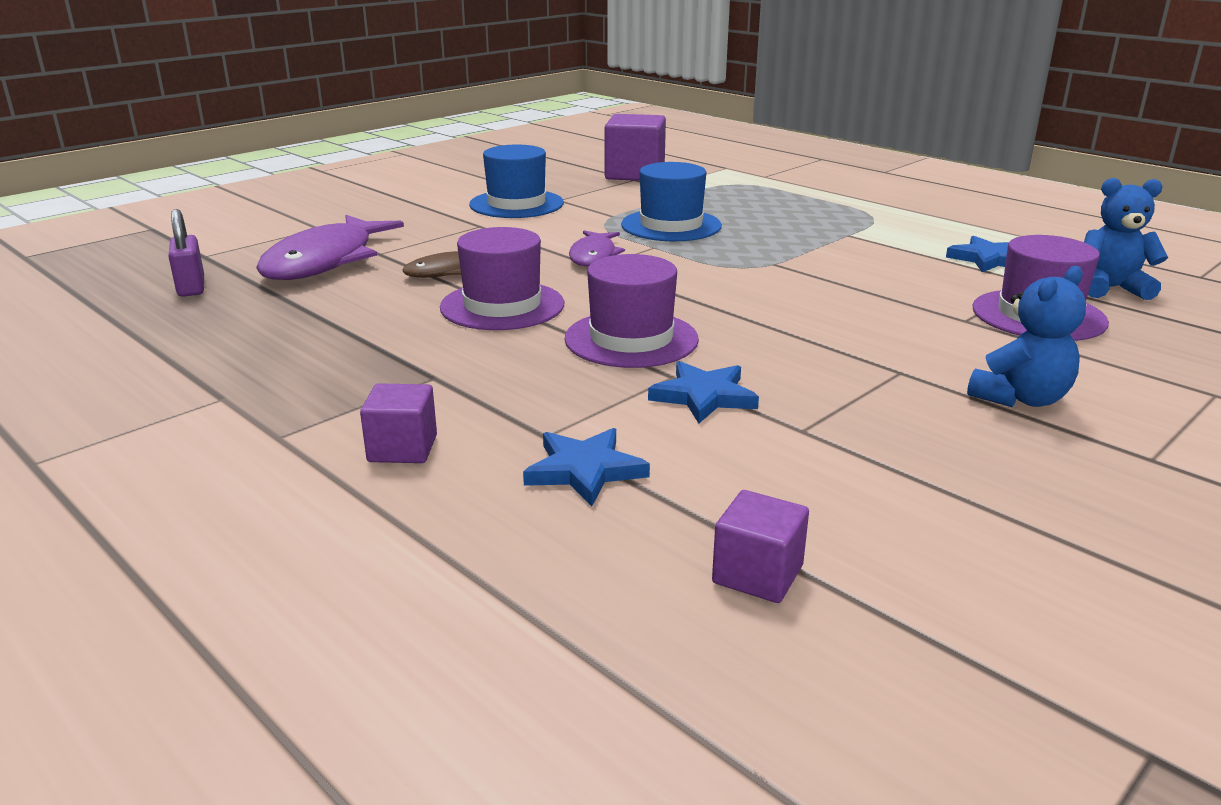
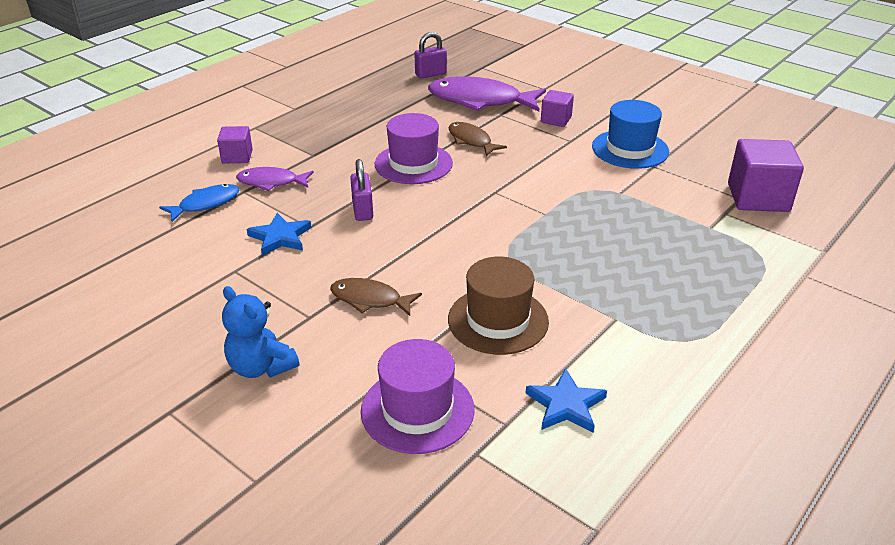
camera: 85 degrees right, 10 degrees up
(585, 470) = (206, 204): blue star -> blue fish
(593, 256) = (515, 189): purple fish -> purple fish (271, 182)
(631, 339) = (362, 210): purple hat -> purple padlock
(671, 225) = (603, 220): blue hat -> none
(757, 574) = (105, 251): purple cube -> purple cube (556, 120)
(851, 336) = (370, 299): none -> brown fish
(869, 277) = (498, 320): none -> brown hat
(1110, 288) = (496, 481): blue teddy bear -> none

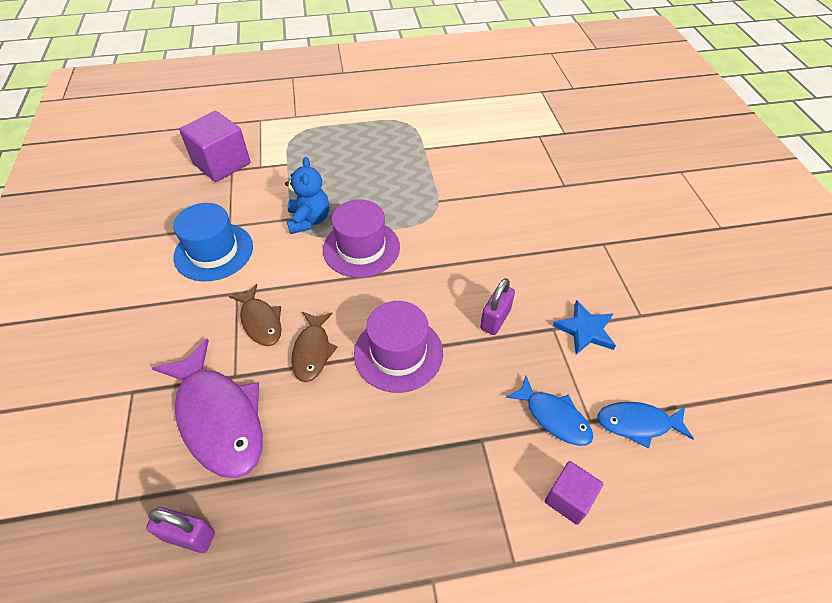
camera: 140 degrees left, 15 degrees up
(261, 367) = (653, 226): blue teddy bear -> blue teddy bear (309, 220)
(271, 182) = (554, 417): purple fish -> blue fish
(370, 299) = (554, 234): brown fish -> brown fish (260, 321)
(417, 410) = (577, 161): purple hat -> purple hat (361, 248)
(498, 320) = (488, 180): brown hat -> none
(556, 120) = (203, 329): purple cube -> none
(566, 405) = (502, 128): blue star -> none

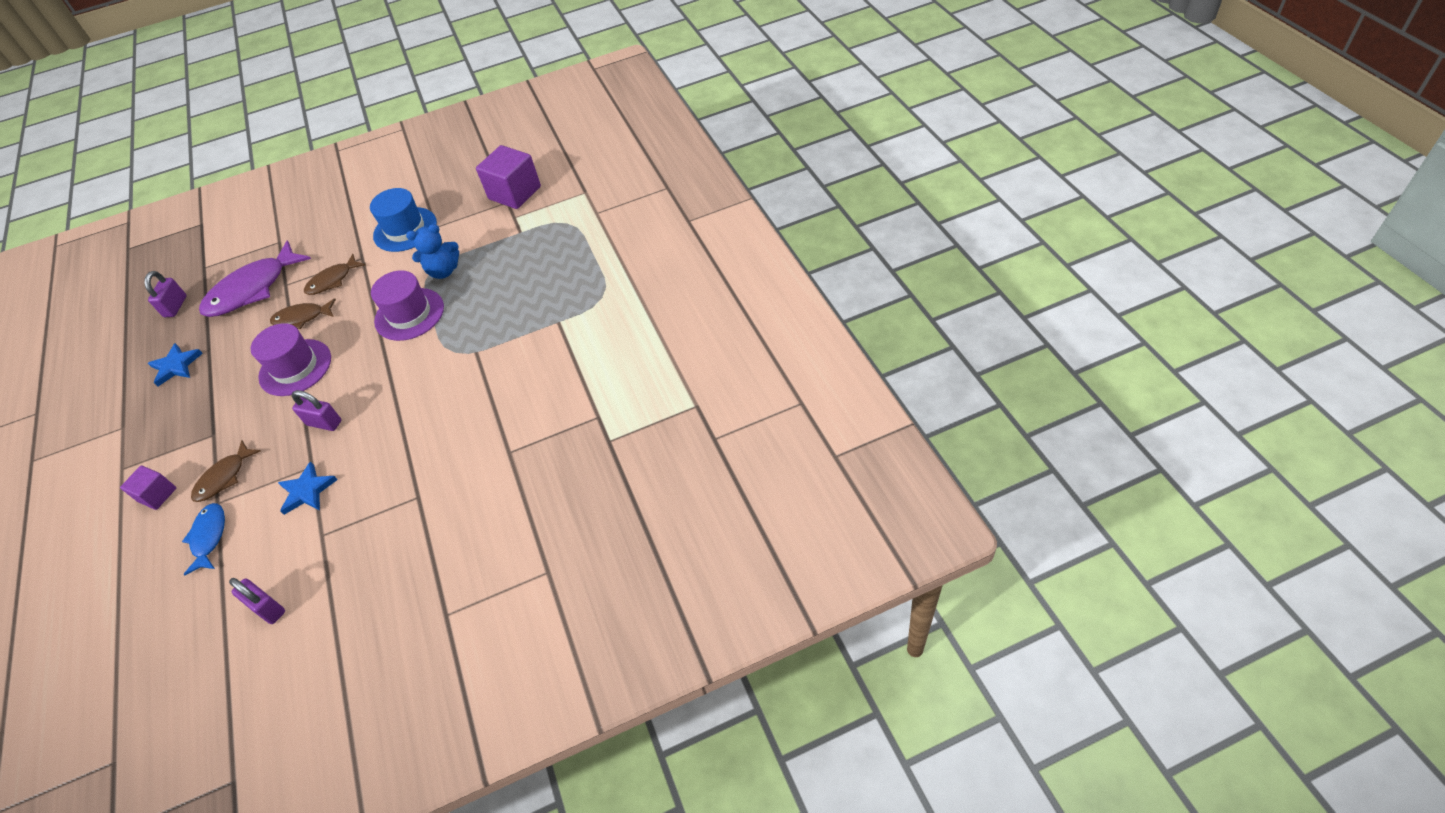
camera: 85 degrees right, 0 degrees up
(332, 512) = (176, 366): none -> blue star
(554, 417) = (224, 477): blue fish -> brown fish
(725, 355) = (268, 608): none -> purple padlock

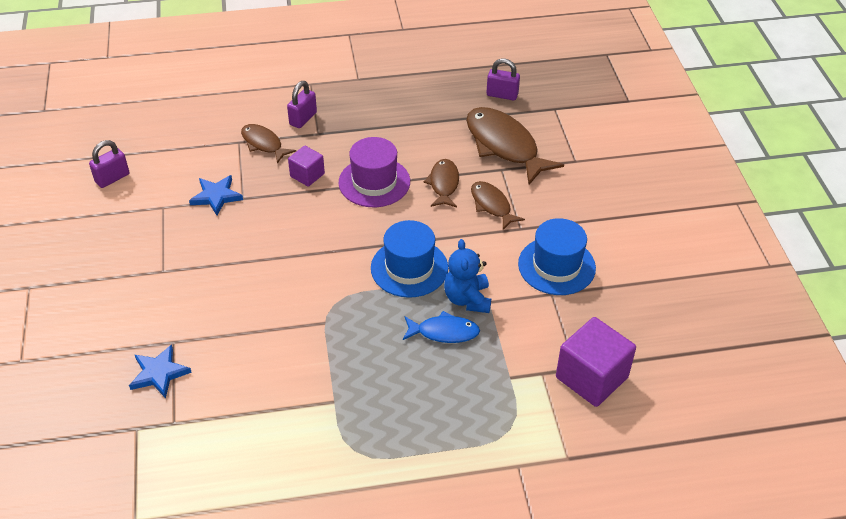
camera: 95 degrees right, 5 degrees down
(157, 495) = (269, 107): purple cube -> purple cube (307, 175)
(176, 366) = (417, 103): blue star -> blue star (159, 373)
(209, 537) = (205, 140): blue fish -> blue fish (444, 332)
(252, 289) = (504, 145): purple fish -> brown fish
(324, 423) = (290, 205): purple padlock -> purple padlock (303, 119)
(409, 314) = (409, 268): purple hat -> blue hat

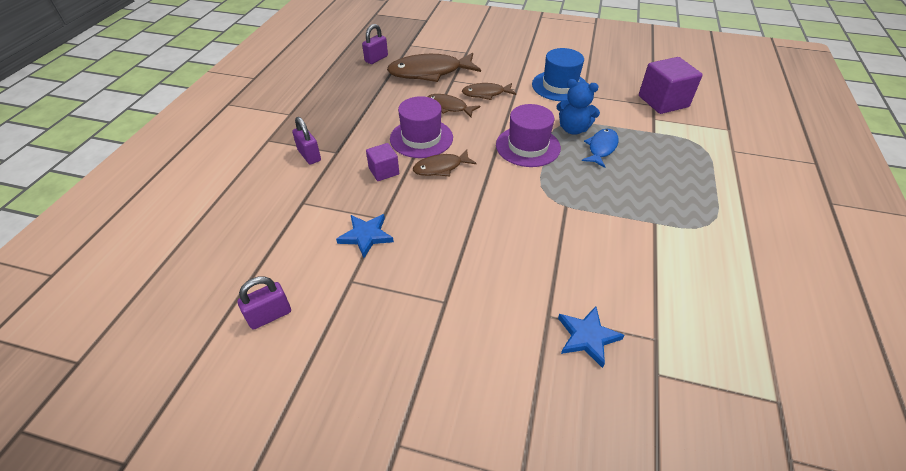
camera: 65 degrees left, 0 degrees up
(112, 178) = (270, 315): purple padlock -> purple padlock turned 75 degrees clockwise
(263, 144) = (320, 187): brown fish -> brown fish (441, 168)
(409, 268) = (528, 146): blue hat -> purple hat

